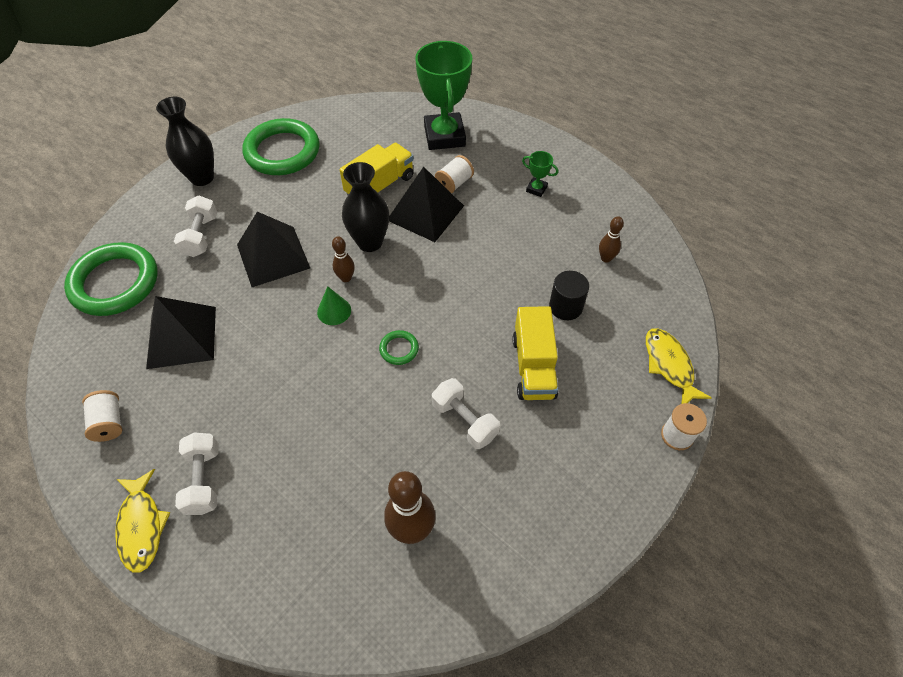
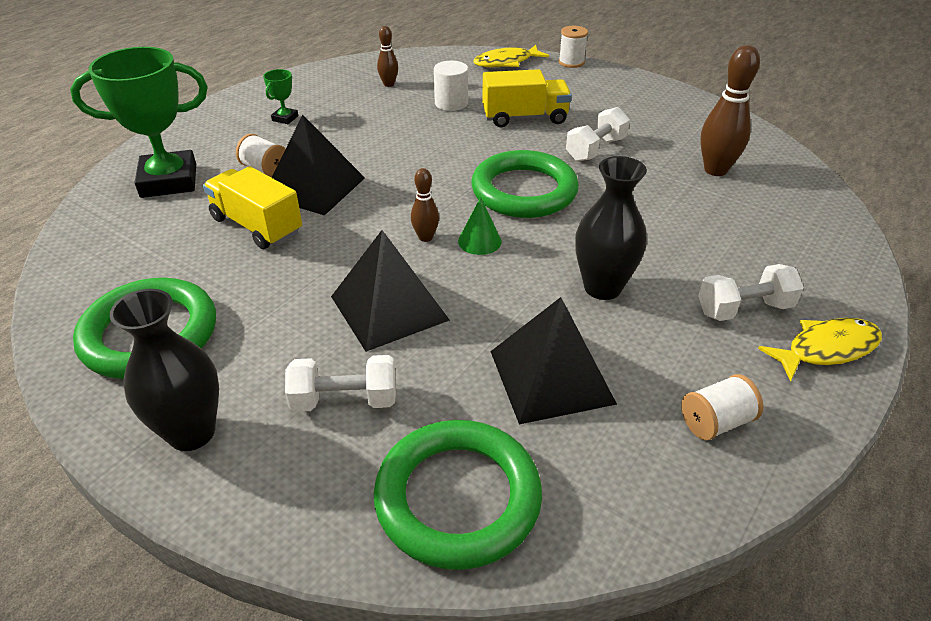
camera: 95 degrees left, 15 degrees down
(370, 242) = (364, 224): black vase -> black vase (602, 287)
(399, 349) = (524, 191): green ring -> green ring, size x2.38
(565, 307) = (451, 103): black cylinder -> white cylinder

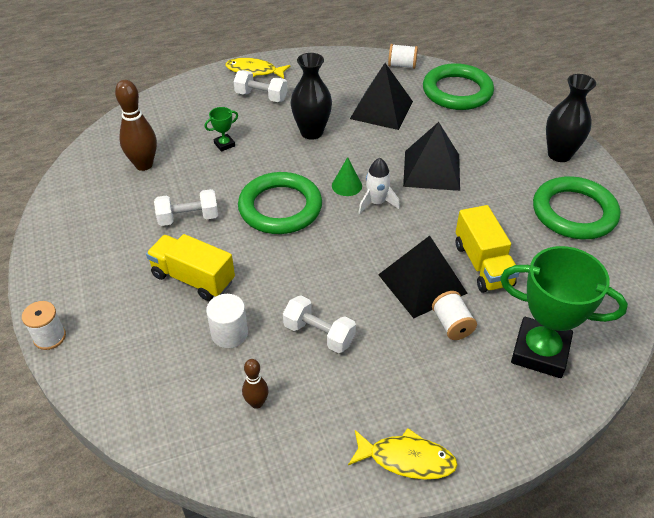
camera: 145 degrees left, 5 degrees up
(285, 118) = (399, 396): green trophy -> green trophy (224, 144)
(344, 400) = (482, 139): white dumbbell -> white dumbbell (319, 334)
(425, 237) = (376, 203): brown bowling pin -> white rocket
(506, 62) = (105, 375): yellow fish -> yellow fish (406, 459)
(716, 422) = (335, 72): white spool -> white spool (402, 65)

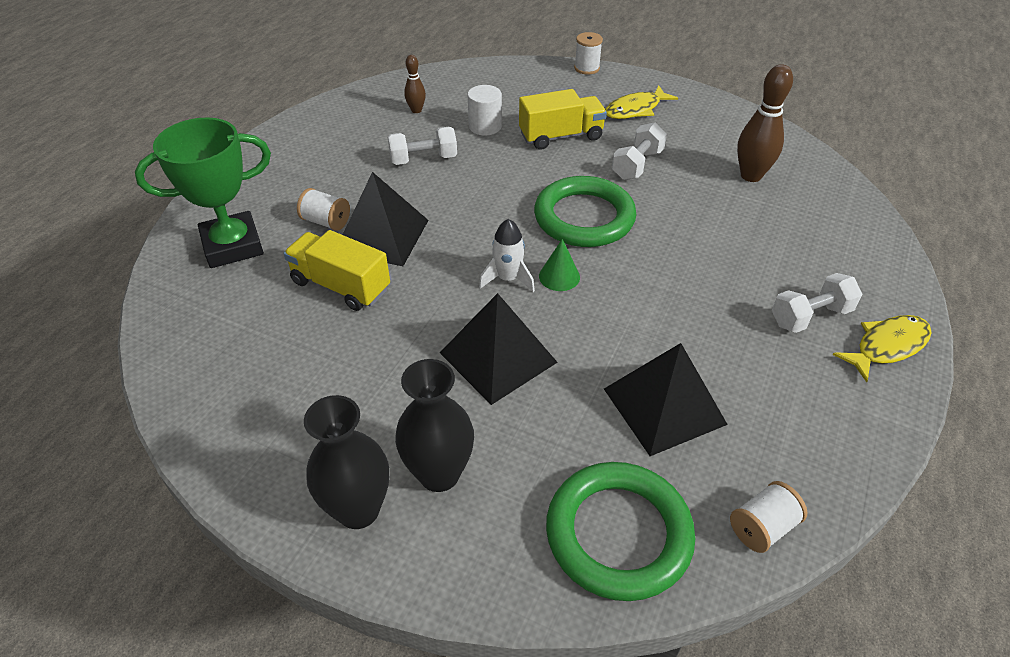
camera: 135 degrees right, 0 degrees up
(224, 144) = (731, 237): green trophy -> none
(311, 132) = (683, 311): black vase -> black vase (439, 474)
(406, 459) = (289, 137): yellow fish -> yellow fish (635, 109)
(574, 212) = (279, 416): green ring -> none

